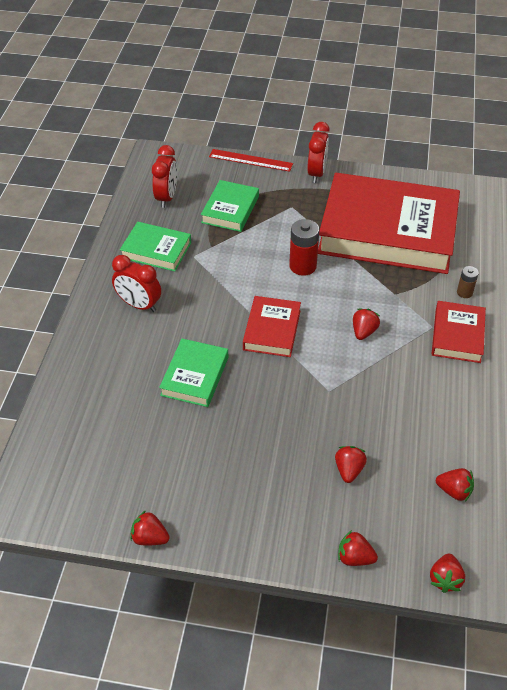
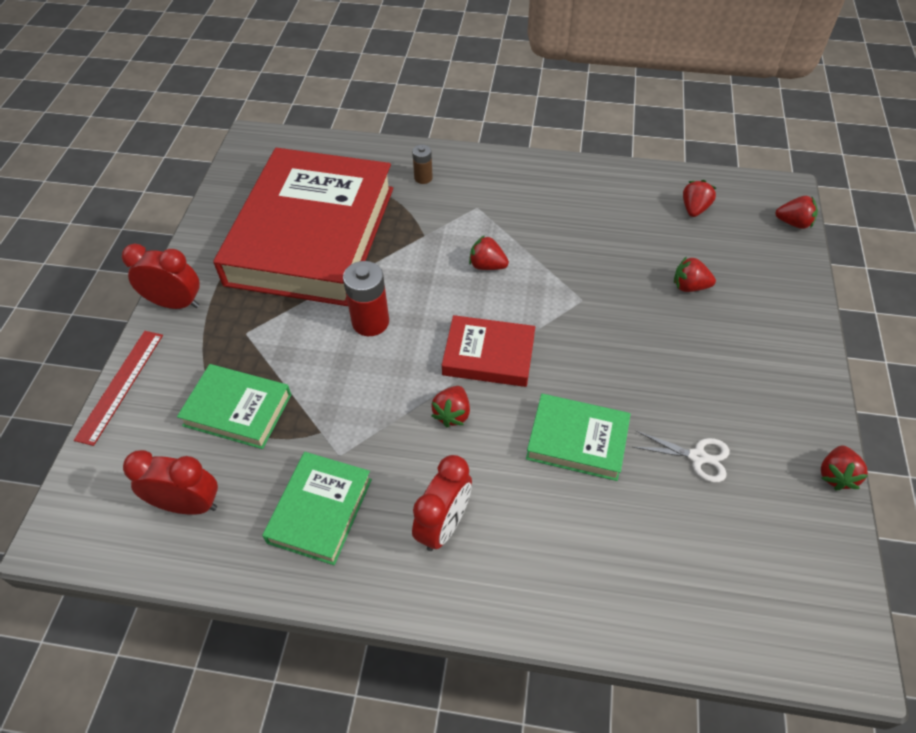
camera: 90 degrees left, 5 degrees up
(175, 447) = (697, 457): none -> white scissors
(354, 557) = (794, 286): red strawberry -> red strawberry (452, 414)
(457, 335) = (489, 189): red book -> none

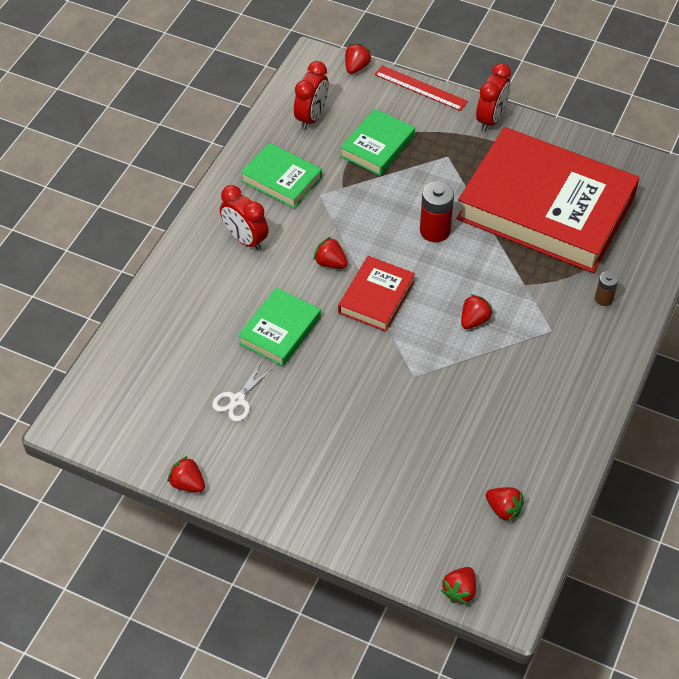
camera: 105 degrees right, 0 degrees up
(689, 286) = (404, 463): red strawberry -> red strawberry (356, 67)

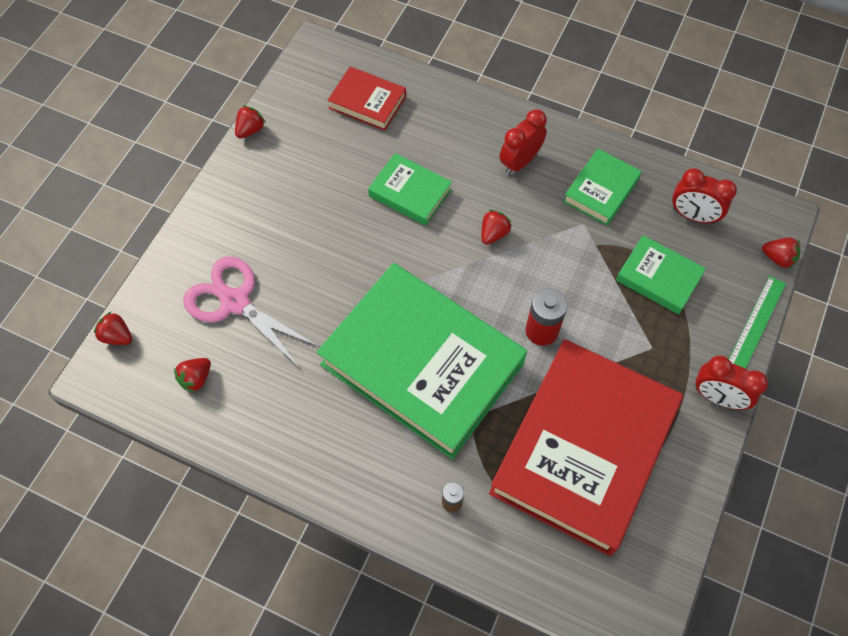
camera: 90 degrees right, 10 degrees up
(237, 400) = (333, 162): white scissors -> none
(376, 297) = (451, 274): red book -> red book (367, 102)
(414, 481) = (235, 302): none -> pink scissors
(420, 88) = (756, 323): red ruler -> green ruler
(474, 320) = (422, 364): red strawberry -> green book

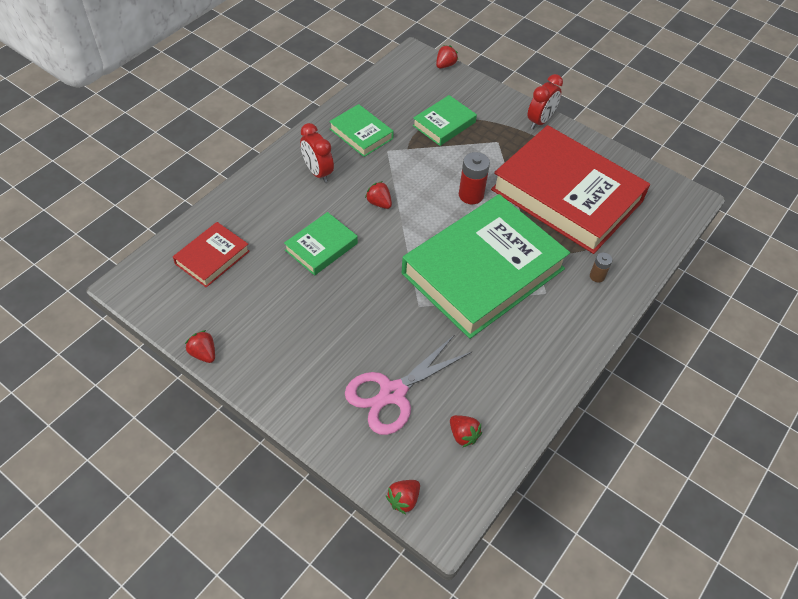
camera: 80 degrees left, 10 degrees down
(693, 216) = (399, 94): red clock -> none
(756, 323) = (491, 88): green ruler -> none

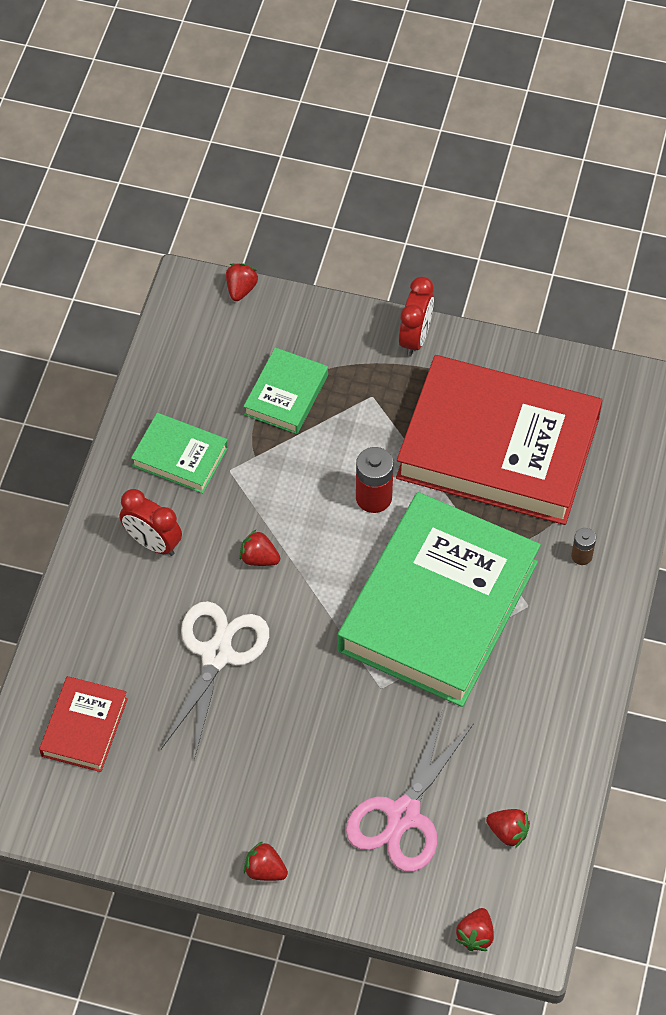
camera: 20 degrees left, 5 degrees up
(203, 353) = (149, 860): red strawberry -> red strawberry (265, 870)
(321, 247) = (217, 654): green book -> white scissors

